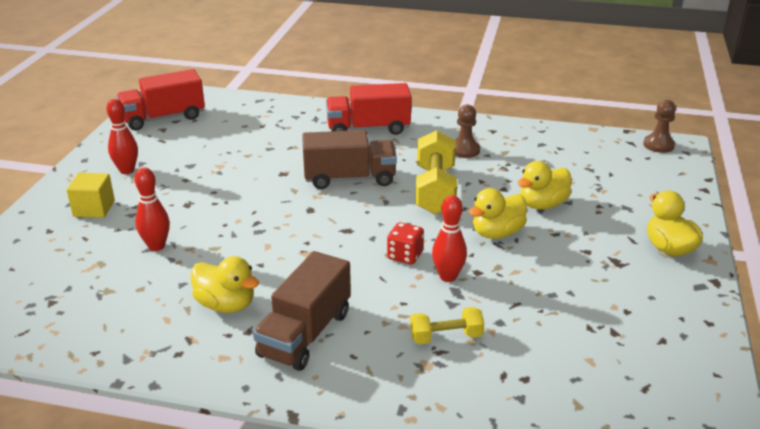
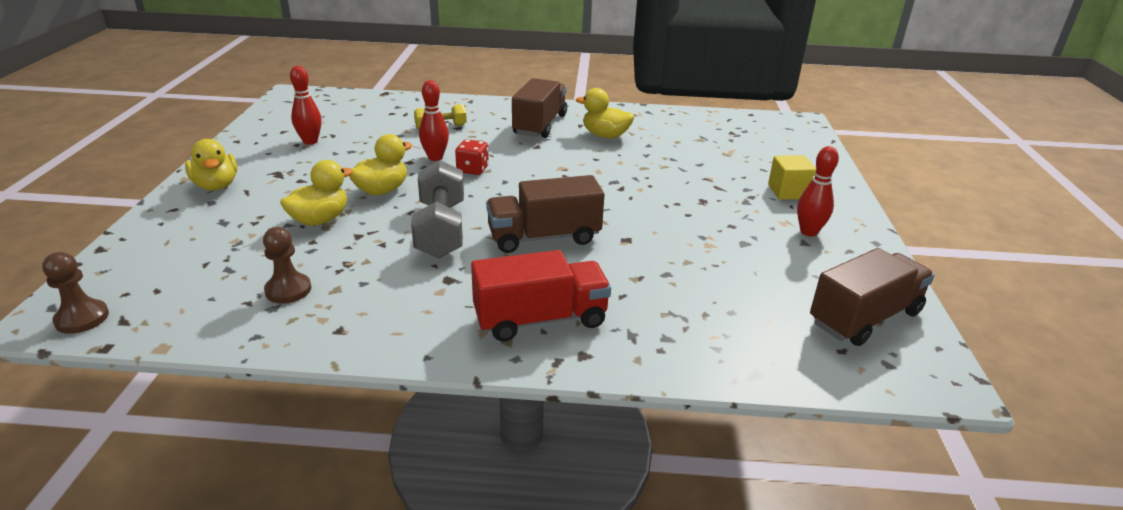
camera: 170 degrees right, 0 degrees up
(156, 246) = (694, 166): red bowling pin -> red bowling pin (310, 141)
(163, 118) = (864, 318): red truck -> brown truck
(435, 190) = (441, 229): yellow dumbbell -> grey dumbbell
(464, 150) = (394, 288): brown pawn -> brown pawn (288, 290)

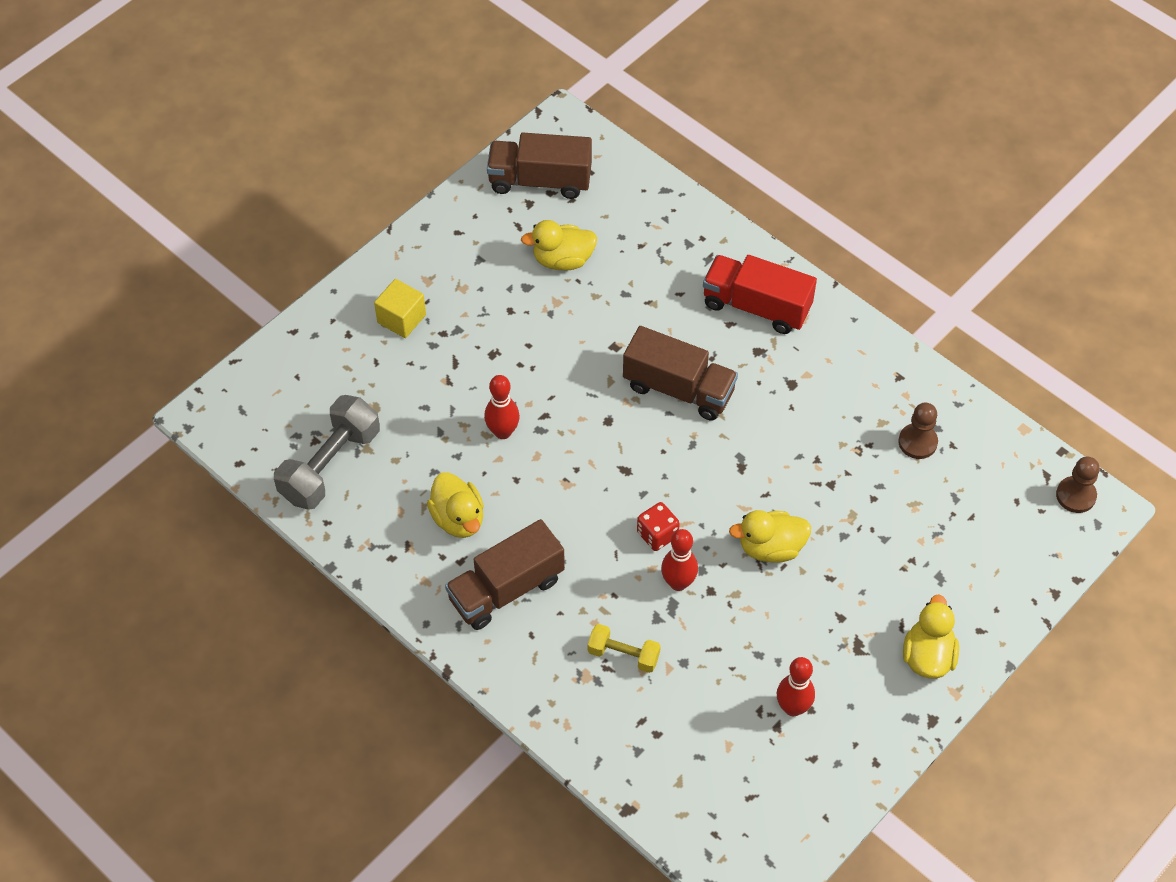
camera: 140 degrees left, 25 degrees up
(320, 220) = (852, 529): yellow duck -> yellow duck (562, 260)
(441, 229) = (756, 451): grey dumbbell -> grey dumbbell (330, 465)
(808, 232) = (459, 267): red bowling pin -> red bowling pin (503, 432)

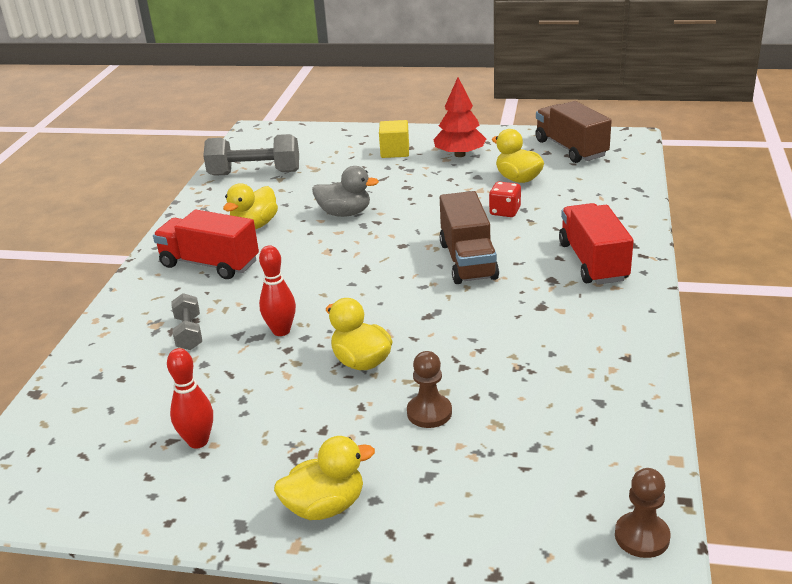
camera: 60 degrees right, 25 degrees down
(464, 271) = (459, 154): none -> red tree
(503, 432) = (345, 213): red bowling pin -> grey duck
(506, 589) = (209, 264): brown truck -> red truck
(623, 655) = (189, 333): yellow dumbbell -> grey dumbbell
(657, 534) = (319, 304): red dice -> red dice (505, 211)
(917, 442) = (569, 397): brown pawn -> brown pawn (429, 412)

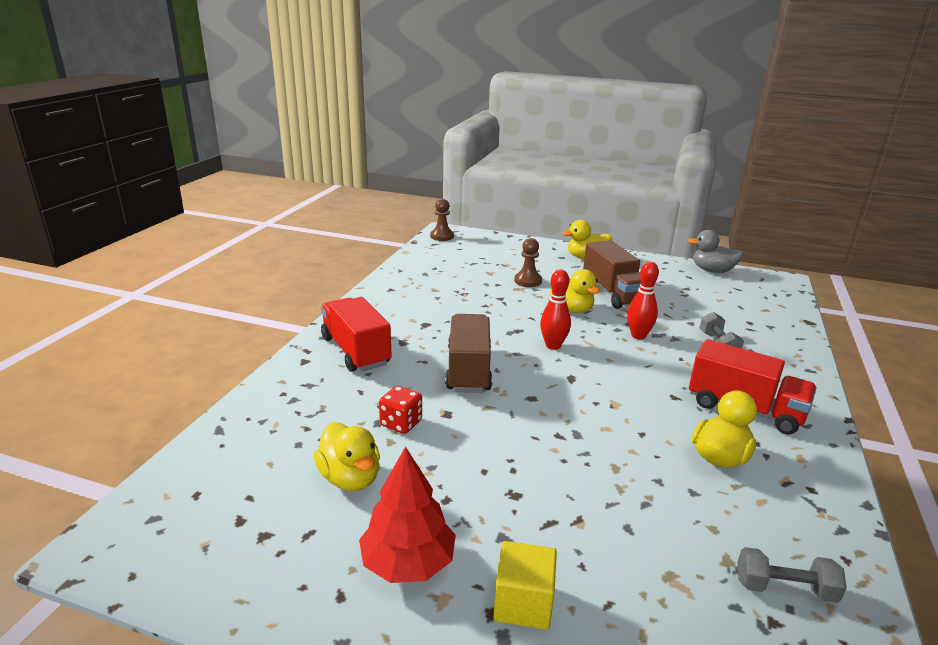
camera: 175 degrees left, 5 degrees down
(198, 441) = (668, 286): red bowling pin -> red bowling pin (553, 346)
(255, 173) = (784, 588): grey dumbbell -> grey dumbbell, size x0.55
(345, 213) = (602, 457): grey duck -> grey duck (712, 270)
(570, 149) = (220, 536): brown truck -> brown truck (613, 293)
(593, 262) = (355, 351): red truck -> red truck turned 150 degrees clockwise

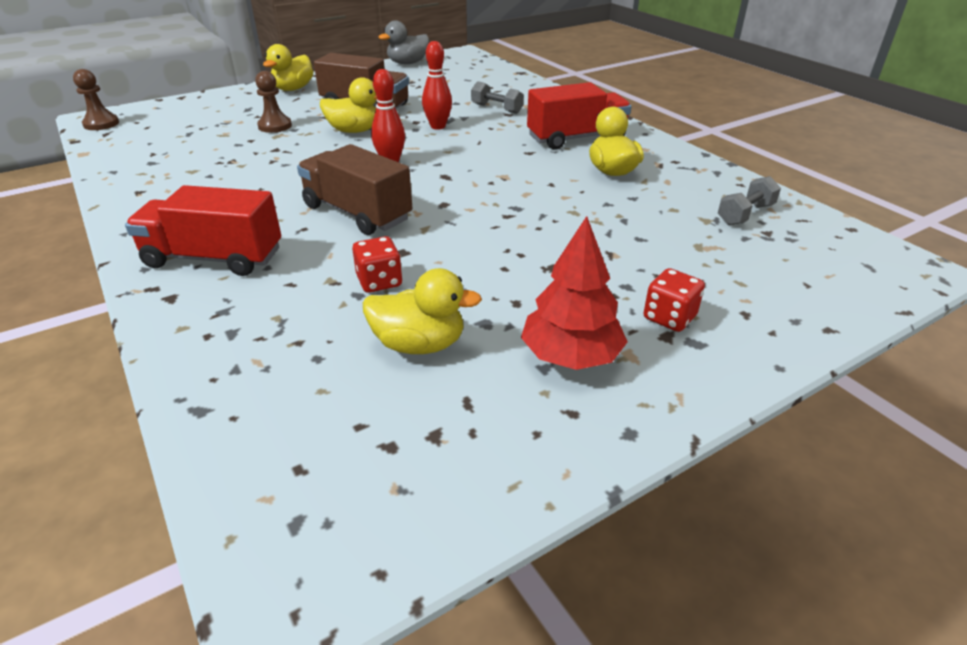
camera: 50 degrees left, 10 degrees up
(523, 603) = (669, 317): yellow cube -> red dice

